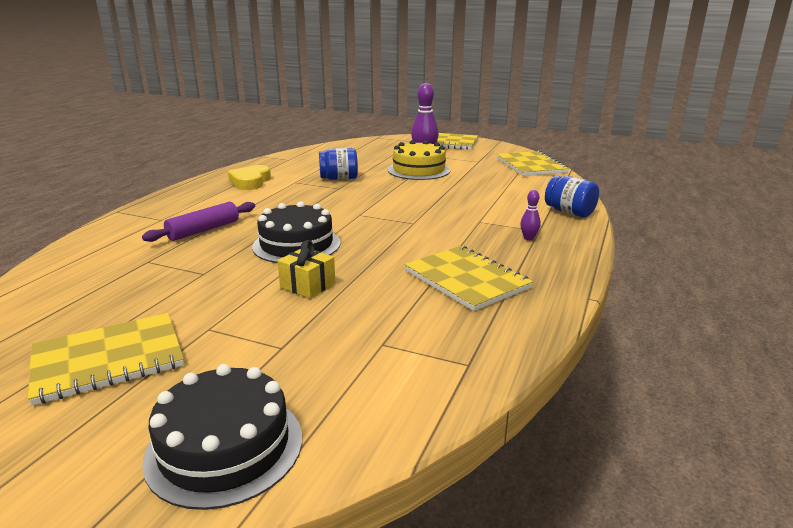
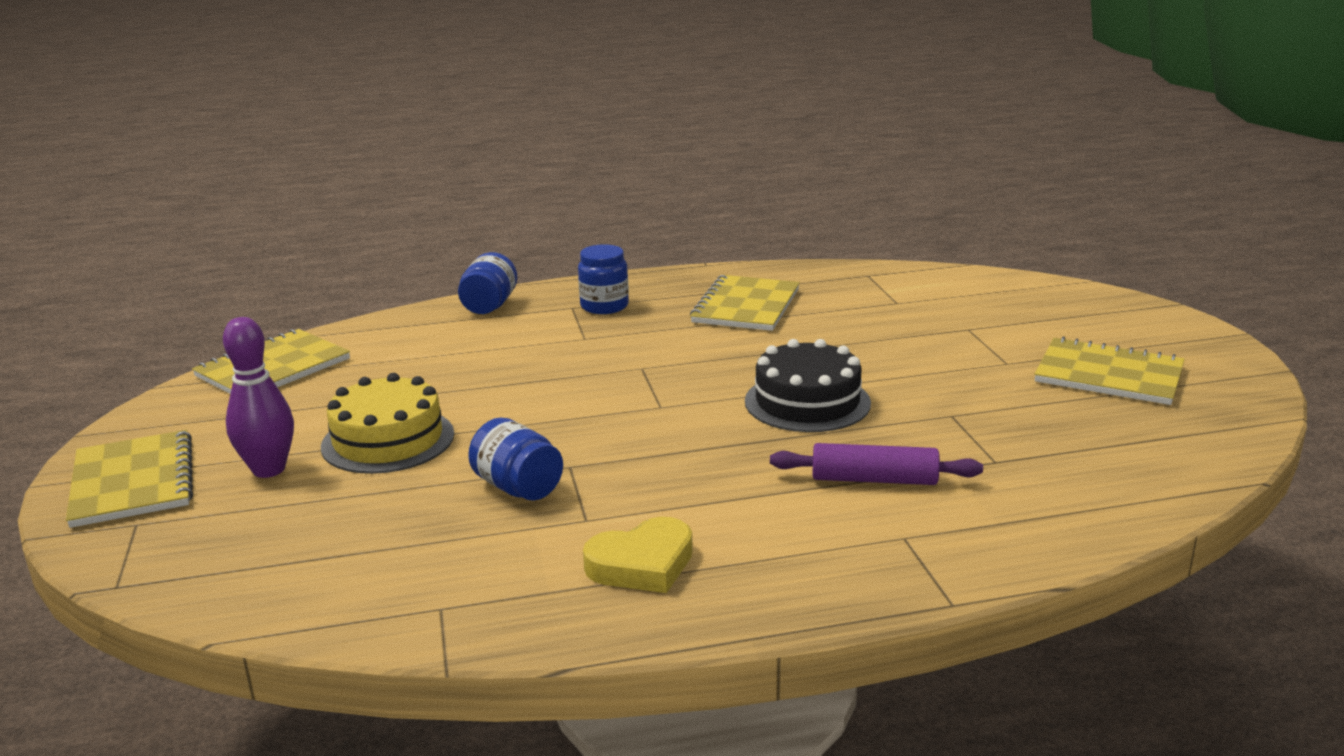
camera: 125 degrees left, 0 degrees up
(225, 447) = (1066, 303): black cake -> none
(307, 285) = (875, 358): yellow gift -> none
(528, 238) = (604, 306): purple bowling pin -> blue jar

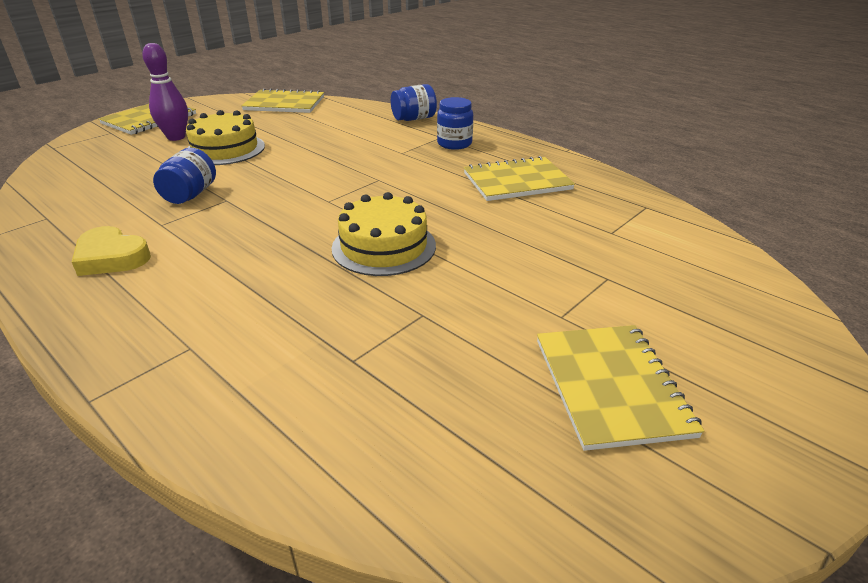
camera: 55 degrees right, 10 degrees up
(807, 402) = (384, 246): black cake -> yellow cake
(874, 479) = (277, 308): purple rolling pin -> none

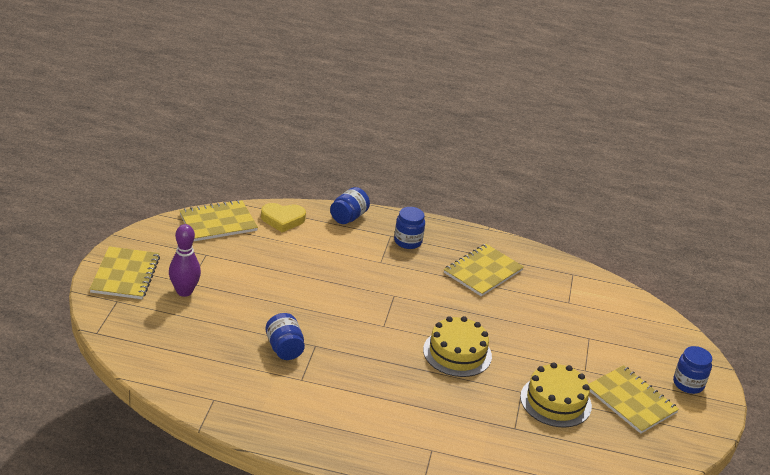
camera: 35 degrees left, 0 degrees up
(111, 257) = (308, 414): yellow heart -> yellow heart (282, 220)
(225, 149) = (245, 294): yellow cake -> yellow cake (555, 401)
(761, 394) = (688, 384): none -> blue jar

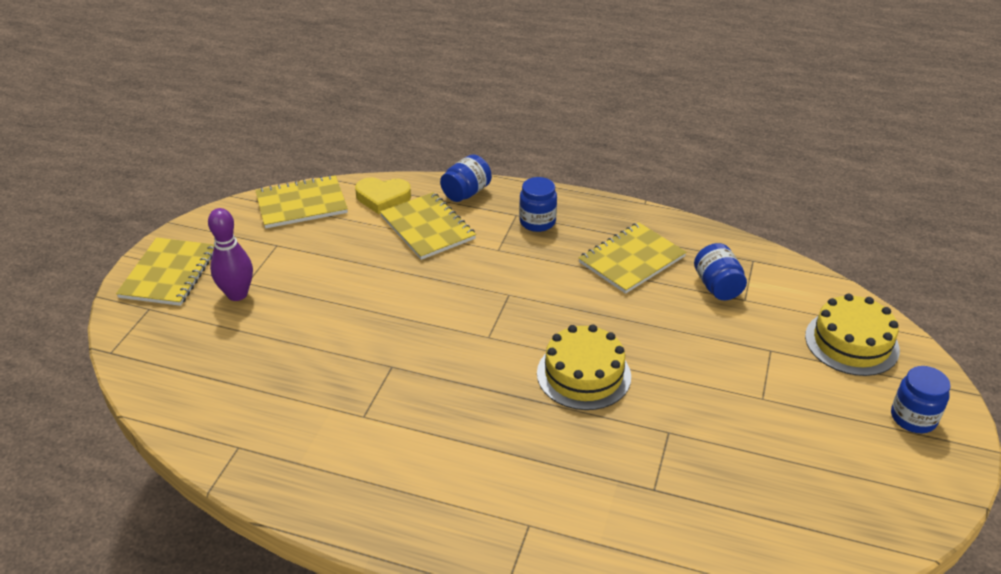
camera: 10 degrees right, 5 degrees up
(284, 348) = (349, 371): blue jar -> blue jar (717, 286)
(555, 401) = (717, 447): yellow cake -> yellow cake (851, 343)
(631, 401) = (828, 445): yellow notebook -> yellow notebook (427, 228)

